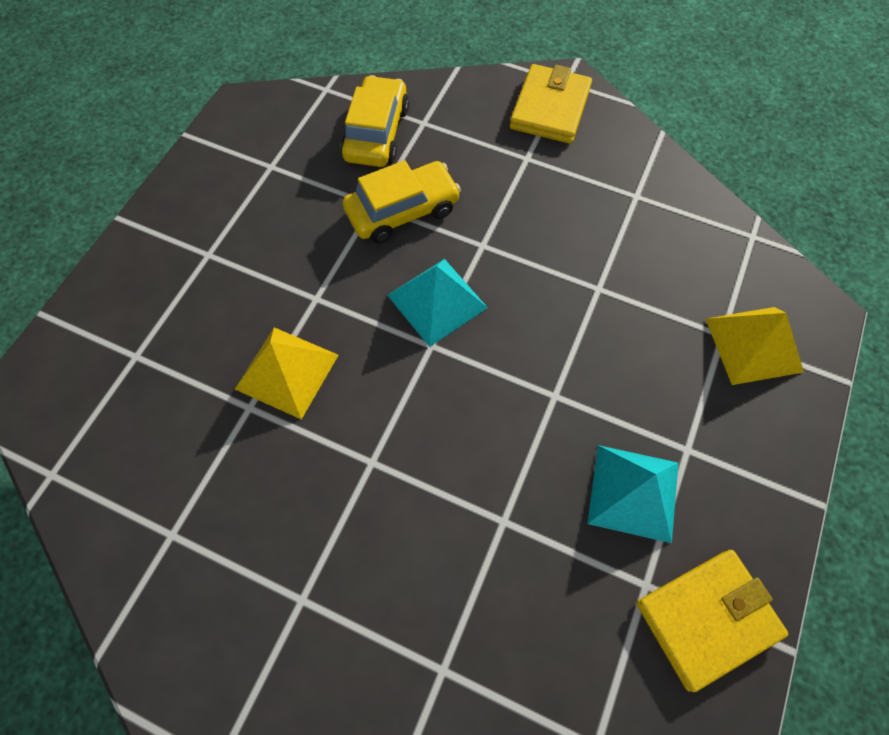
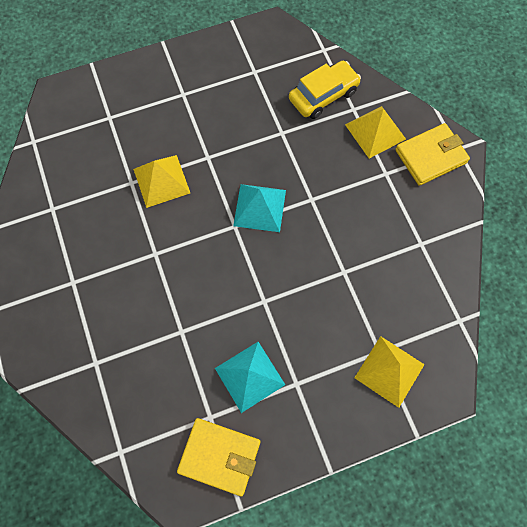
camera: 45 degrees right, 5 degrees up
(402, 211) = (292, 148): yellow car -> none
(470, 127) = (375, 131): none -> yellow pyramid

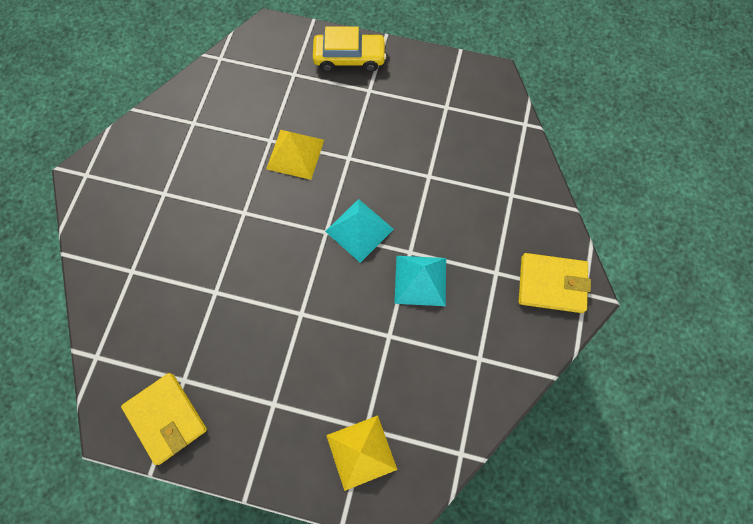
camera: 35 degrees right, 0 degrees up
(249, 376) = (240, 369): turquoise pyramid -> turquoise pyramid (420, 280)
(323, 95) = (492, 165): yellow car -> yellow car (349, 58)
(375, 131) = (515, 228): yellow pyramid -> none

